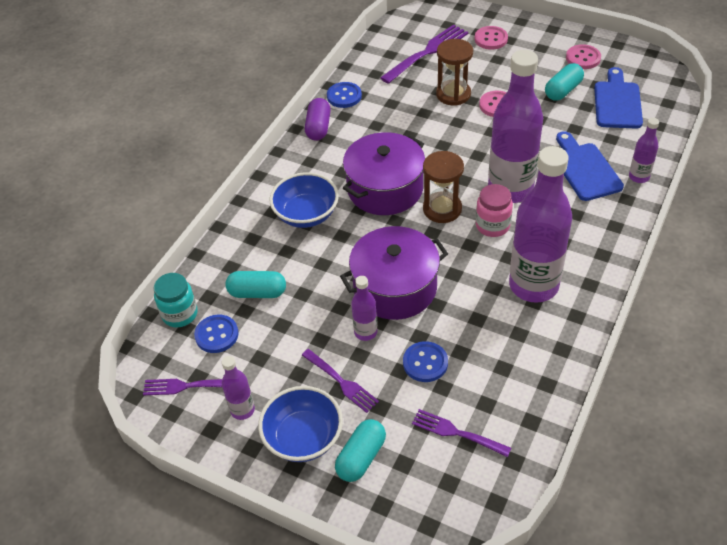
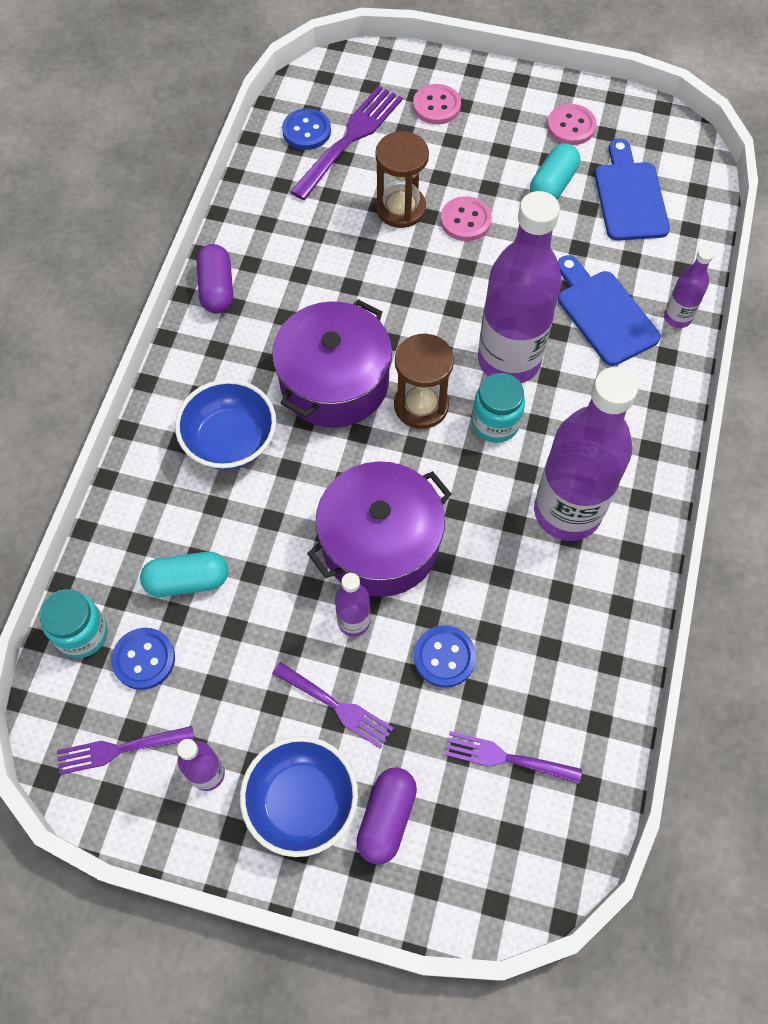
camera: 15 degrees left, 15 degrees up
(344, 96) = (243, 229): blue button -> blue button (306, 131)
(361, 457) = (386, 818): turquoise capsule -> purple capsule
(492, 225) = (495, 423): pink jar -> turquoise jar

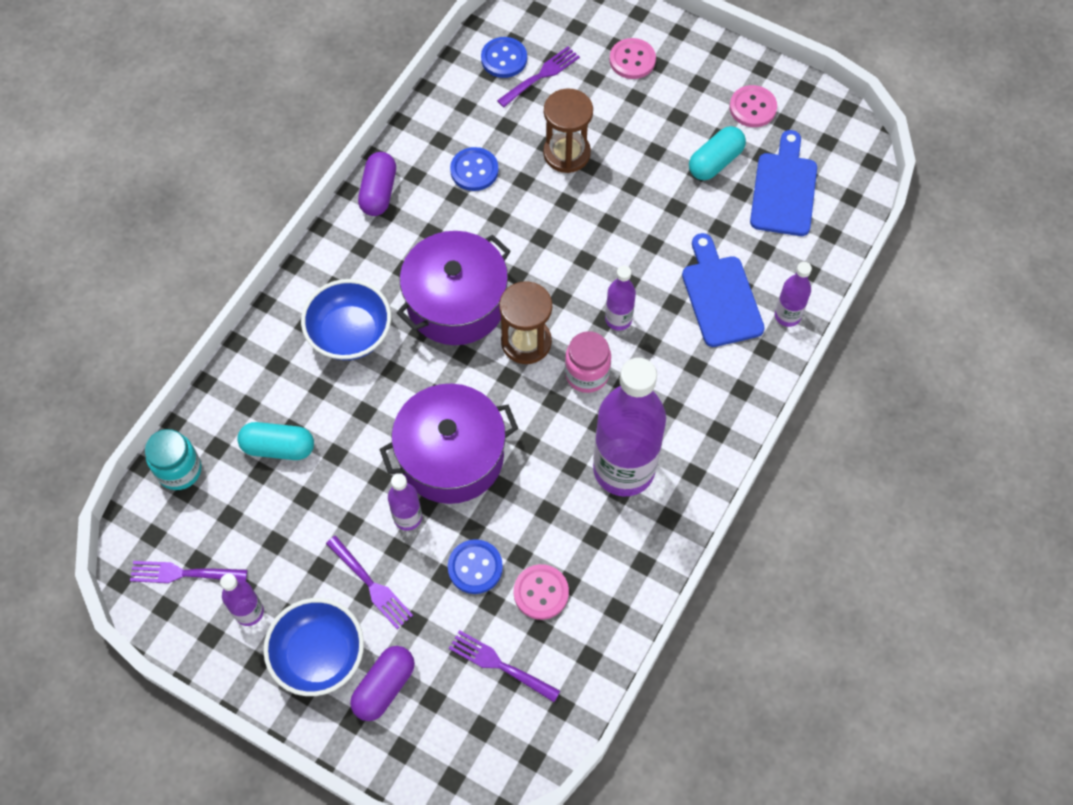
camera: 15 degrees right, 0 degrees up
(144, 659) = (224, 504): blue button -> blue button (474, 170)
(349, 140) = (540, 76): purple fork -> purple fork, size x0.63
(465, 220) = (622, 178): pink button -> pink button (541, 592)
(495, 423) = (587, 374): turquoise jar -> pink jar
(509, 360) = (618, 319): purple bottle -> purple bottle, size x0.46

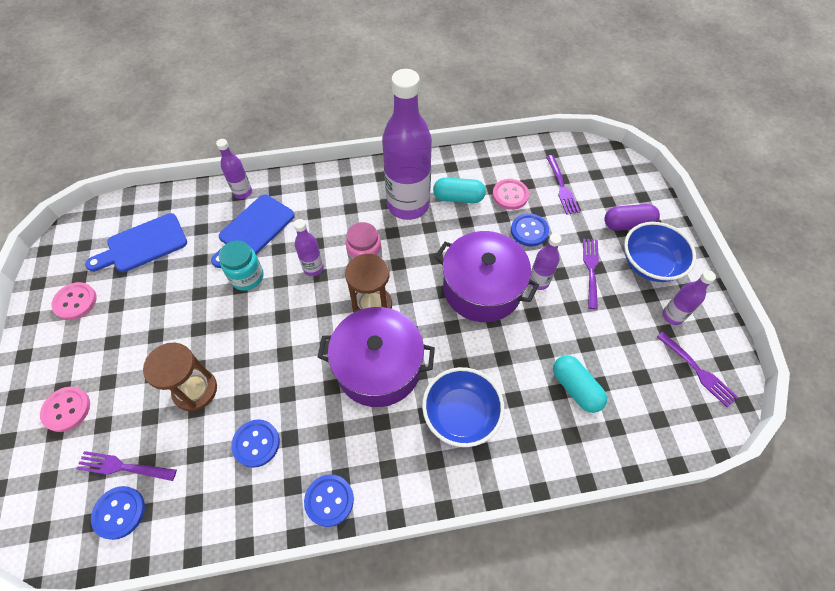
camera: 130 degrees left, 5 degrees down
(179, 470) = (653, 436): turquoise jar -> turquoise jar (247, 277)
(378, 192) = (329, 500): purple capsule -> blue button
(715, 162) = (142, 294): turquoise capsule -> turquoise capsule (458, 197)

